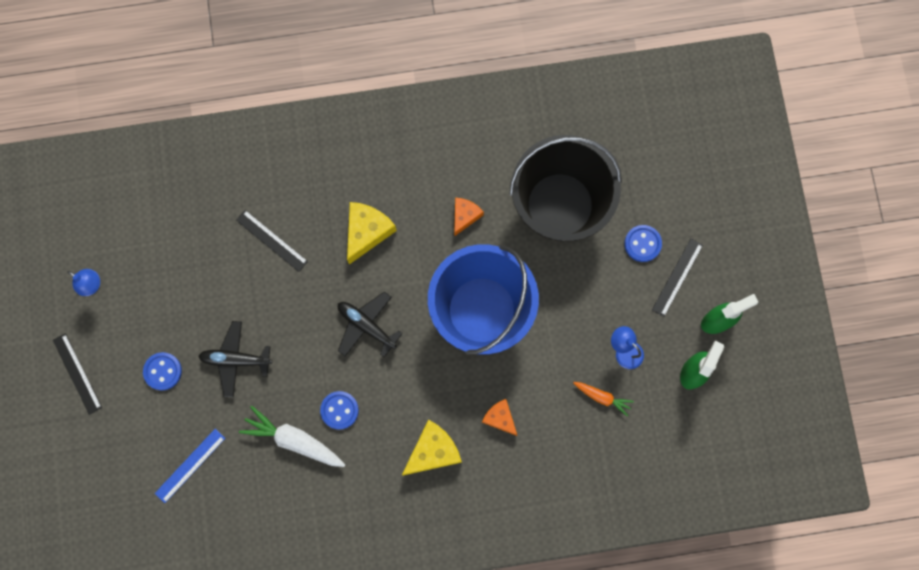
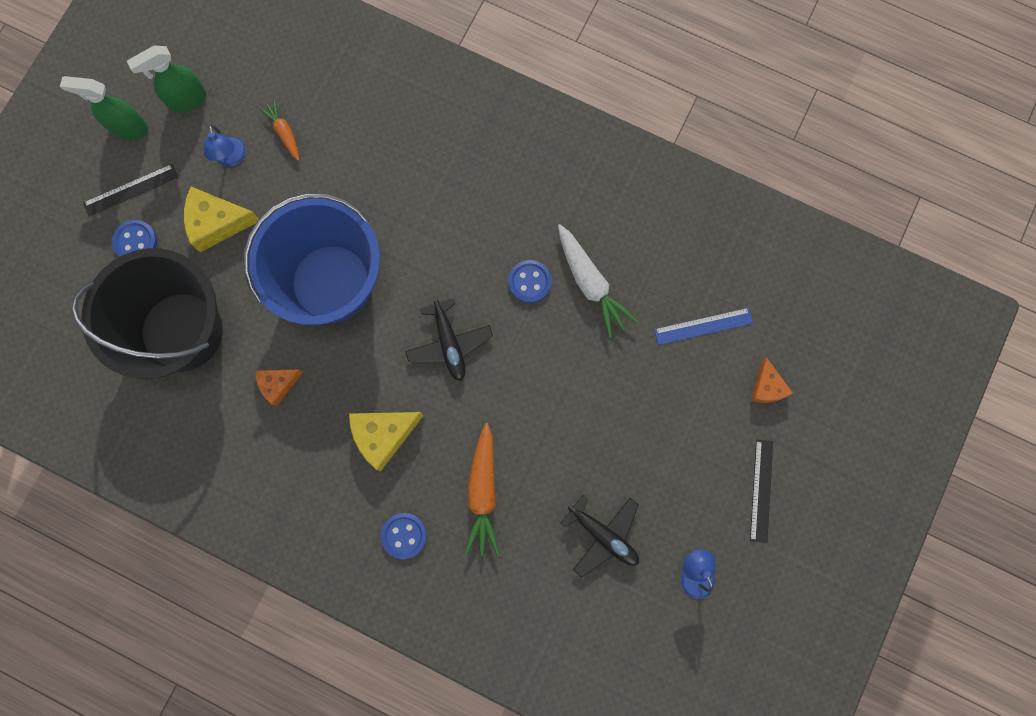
camera: 145 degrees left, 0 degrees up
(163, 371) = (675, 434): blue button -> blue button (404, 535)
(236, 360) = (596, 397): black plane -> black plane (603, 535)
(271, 240) = (483, 493): black ruler -> orange carrot
(433, 451) = (469, 188): yellow cheese -> yellow cheese (217, 223)
(500, 418) = (388, 176): orange cheese -> orange cheese (767, 387)

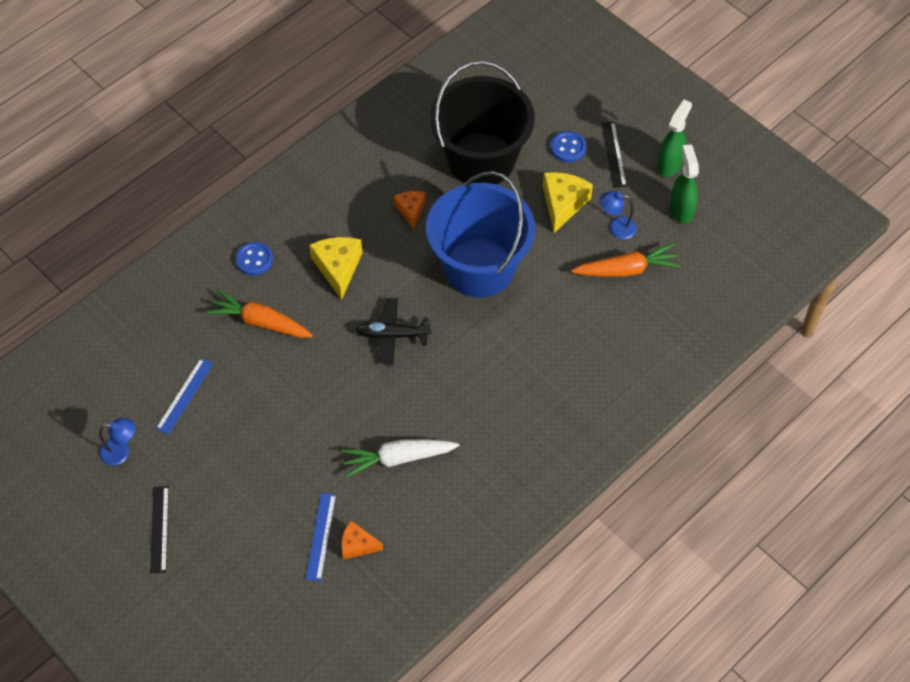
camera: 110 degrees right, 20 degrees down
(284, 132) = (627, 269): orange carrot -> orange carrot, size x1.75
(529, 282) = (419, 411): blue button -> none
(603, 535) = (184, 396): black plane -> blue ruler
(761, 490) = (159, 529): black ruler -> black ruler turned 60 degrees clockwise
(767, 387) = (243, 568): orange cheese -> orange cheese (357, 545)

